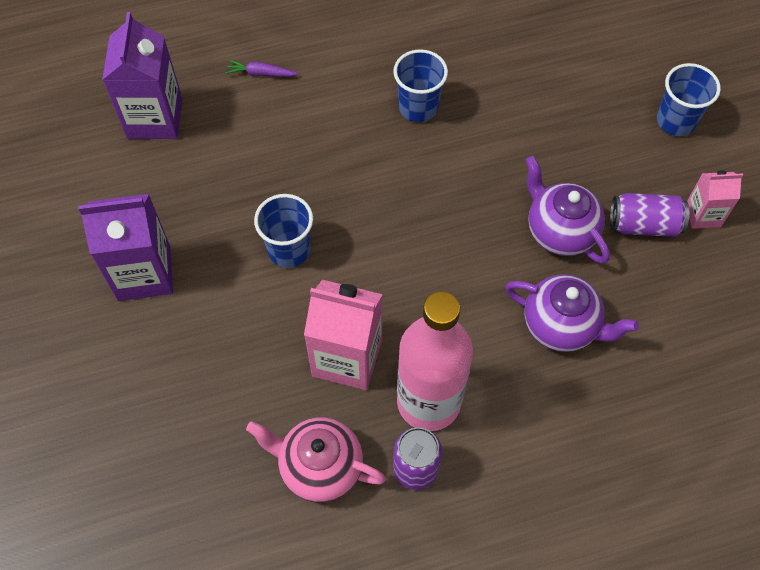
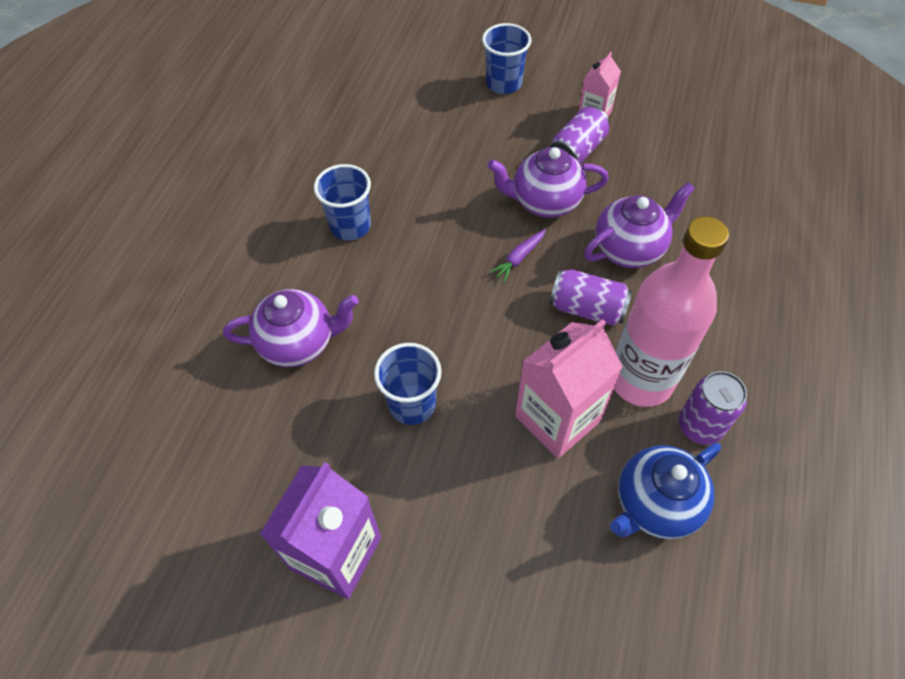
camera: 55 degrees left, 5 degrees down
(155, 118) = (164, 442): purple carton -> none
(261, 73) = (203, 321): purple carrot -> purple carrot (519, 258)
(287, 144) = (299, 343): none -> purple teapot
(319, 467) = (655, 504): pink teapot -> blue teapot
(470, 325) = (587, 308): none -> purple can

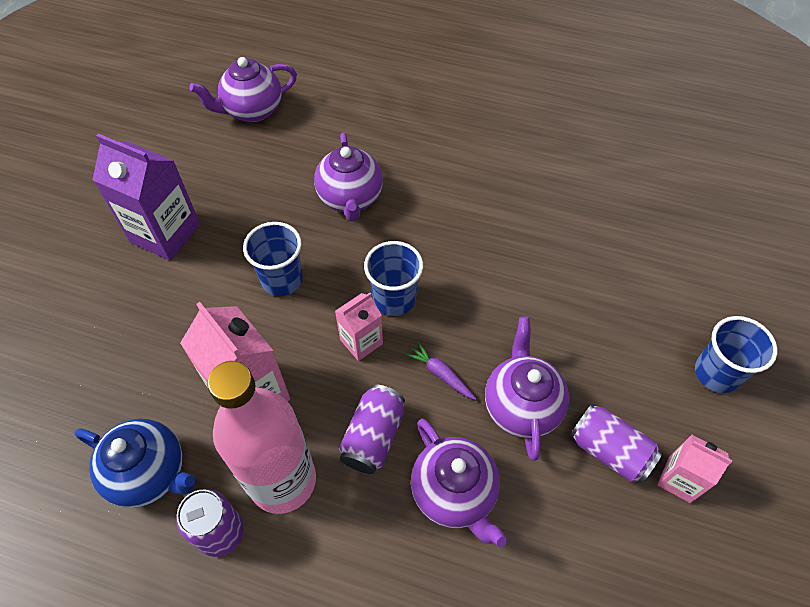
camera: 90 degrees right, 0 degrees up
(124, 472) = (252, 110): none -> purple teapot
(350, 226) = (480, 228): blue cup -> blue cup (394, 299)
(488, 323) = (361, 341): none -> pink carton
(655, 504) = (150, 473): blue teapot -> blue teapot turned 150 degrees clockwise

